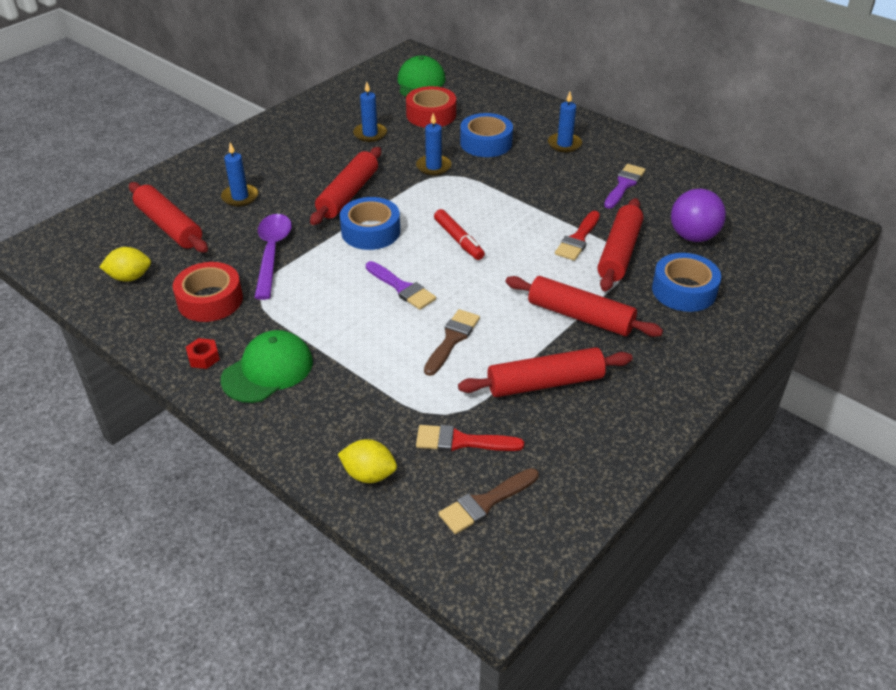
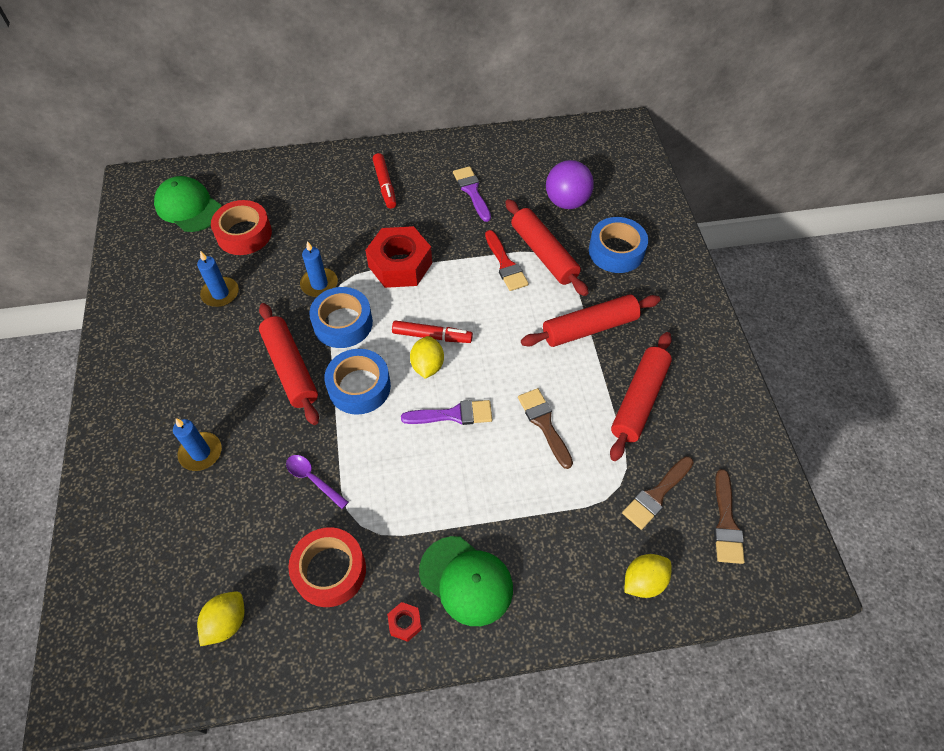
camera: 50 degrees left, 15 degrees up
(169, 226) = (181, 541): red rolling pin -> none
(267, 370) = (466, 580): green cap -> green cap turned 135 degrees clockwise
(272, 253) = (313, 479): purple spoon -> purple spoon, size x0.57
(429, 252) = (427, 366): none -> yellow lemon
(462, 441) = (656, 495): red brush -> brown brush
(486, 143) = (327, 229): blue tape -> blue tape (343, 323)
(502, 191) = (400, 265): none -> red nut
(564, 144) = (385, 185): blue candle -> red marker

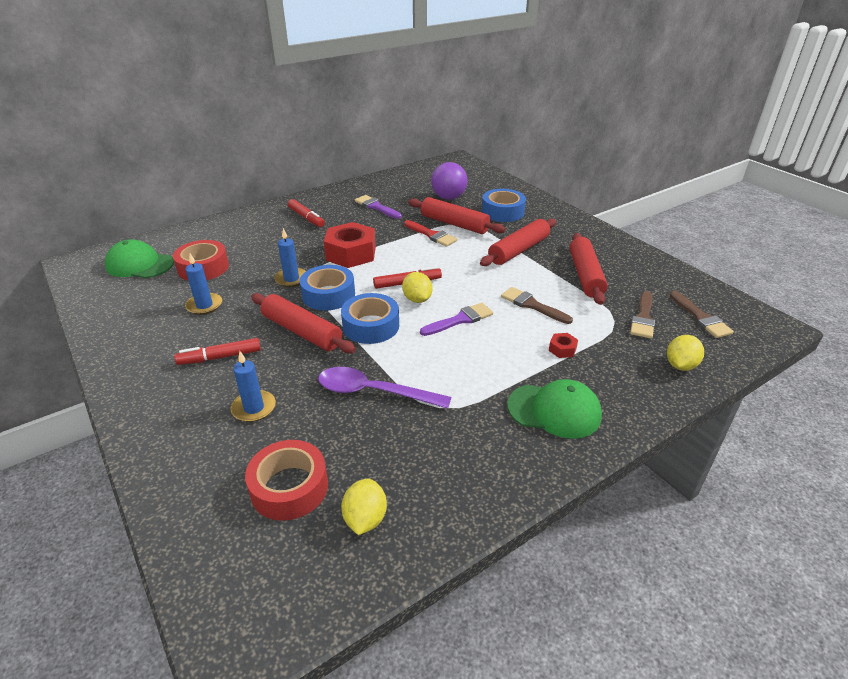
camera: 25 degrees left, 20 degrees down
(202, 373) = (220, 357): none -> red marker
(313, 479) = (374, 392): purple spoon -> purple spoon, size x1.77
(330, 570) = (436, 445): red tape -> red tape (289, 487)
(405, 623) = (529, 456): red nut -> red nut (562, 349)

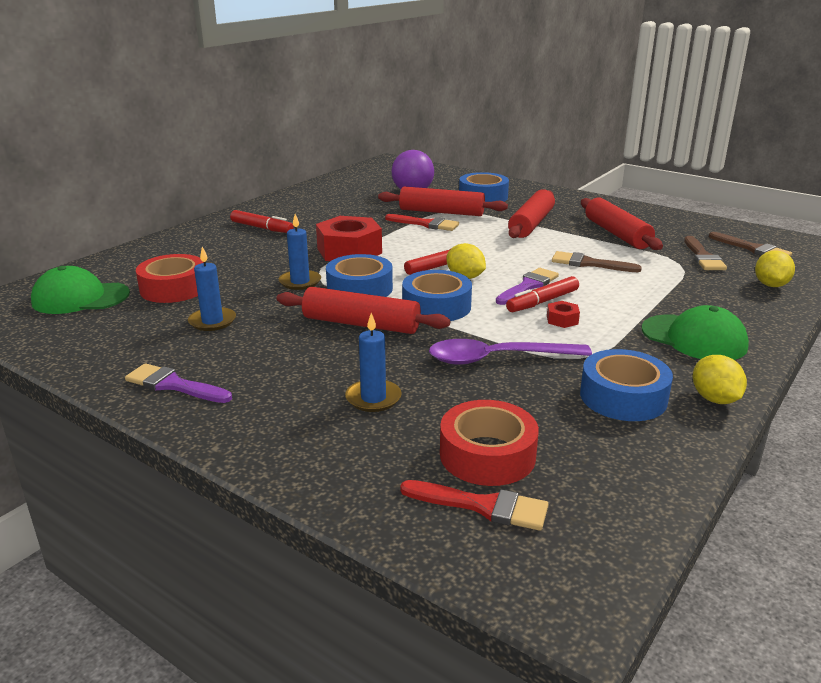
camera: 20 degrees left, 10 degrees down
(220, 357) = (283, 363): red marker -> red marker (542, 302)
(247, 535) = (482, 506): none -> red brush
(365, 519) = (597, 460): yellow lemon -> yellow lemon (714, 399)
(376, 207) = (338, 209): purple brush -> purple brush (174, 385)
(440, 459) = (623, 397): none -> blue tape
(554, 410) = (694, 338): green cap -> green cap turned 45 degrees clockwise
(562, 349) = (653, 292): red nut -> red nut (562, 320)

